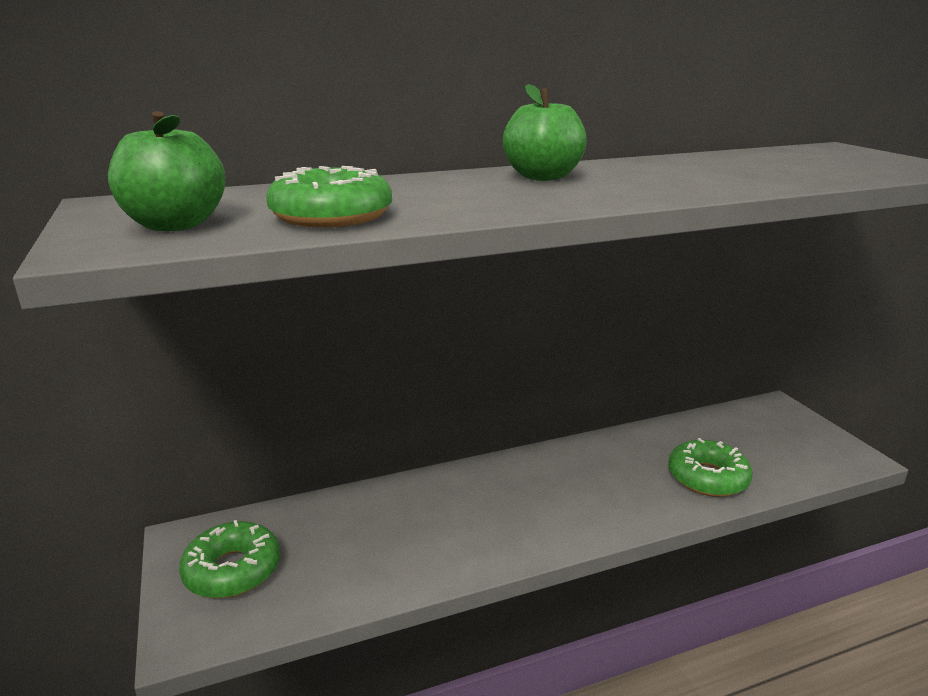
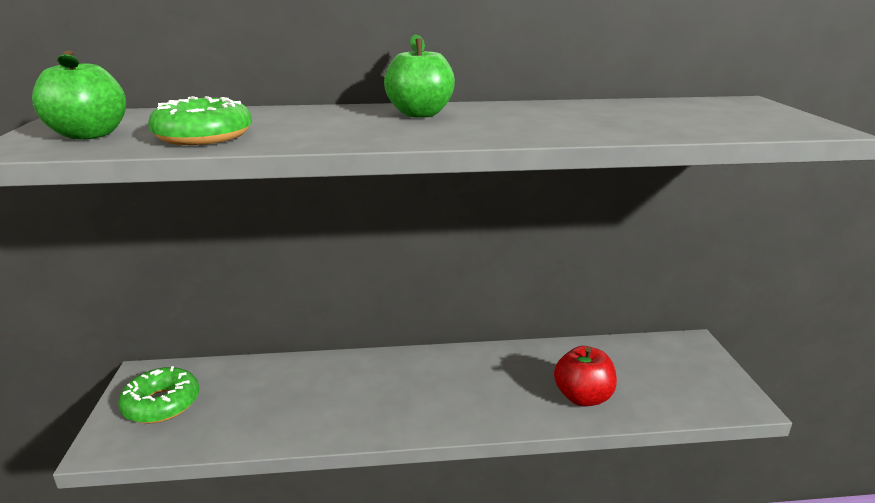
camera: 15 degrees right, 0 degrees up
(707, 478) = (583, 397): green donut -> red apple

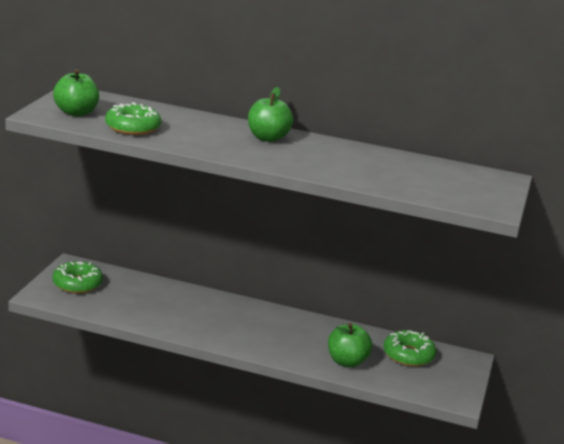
camera: 20 degrees right, 0 degrees up
(583, 397) = (347, 361): red apple -> green apple
(634, 361) = (408, 355): none -> green donut

